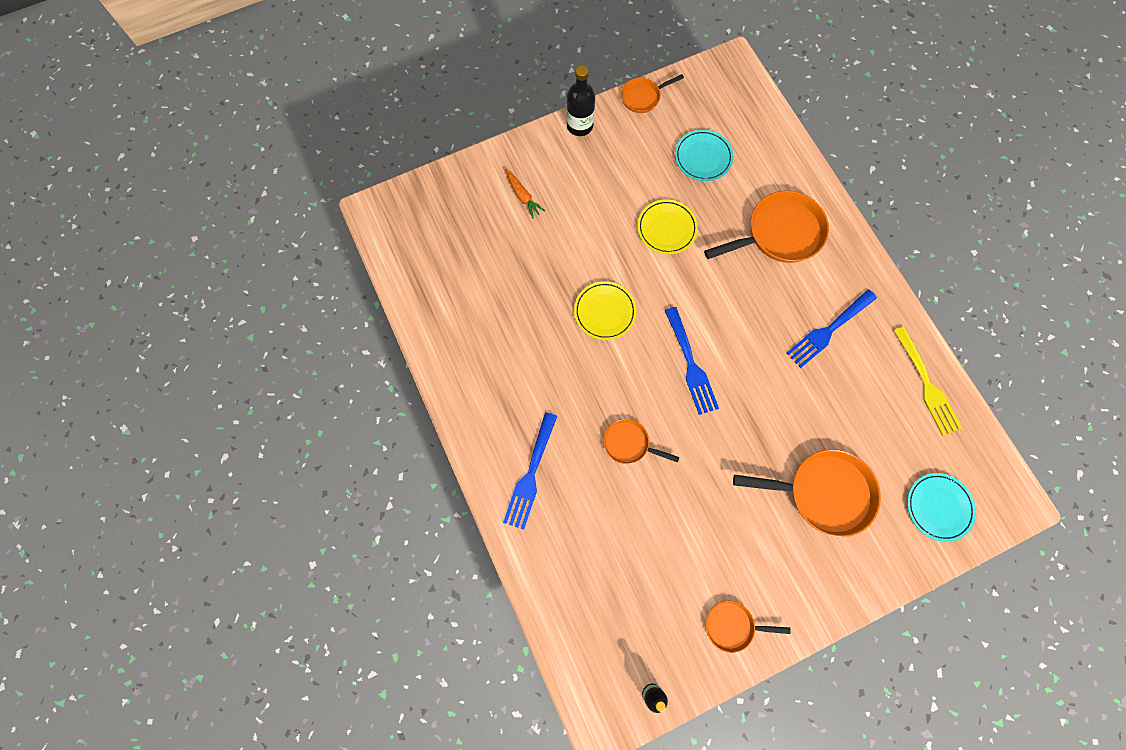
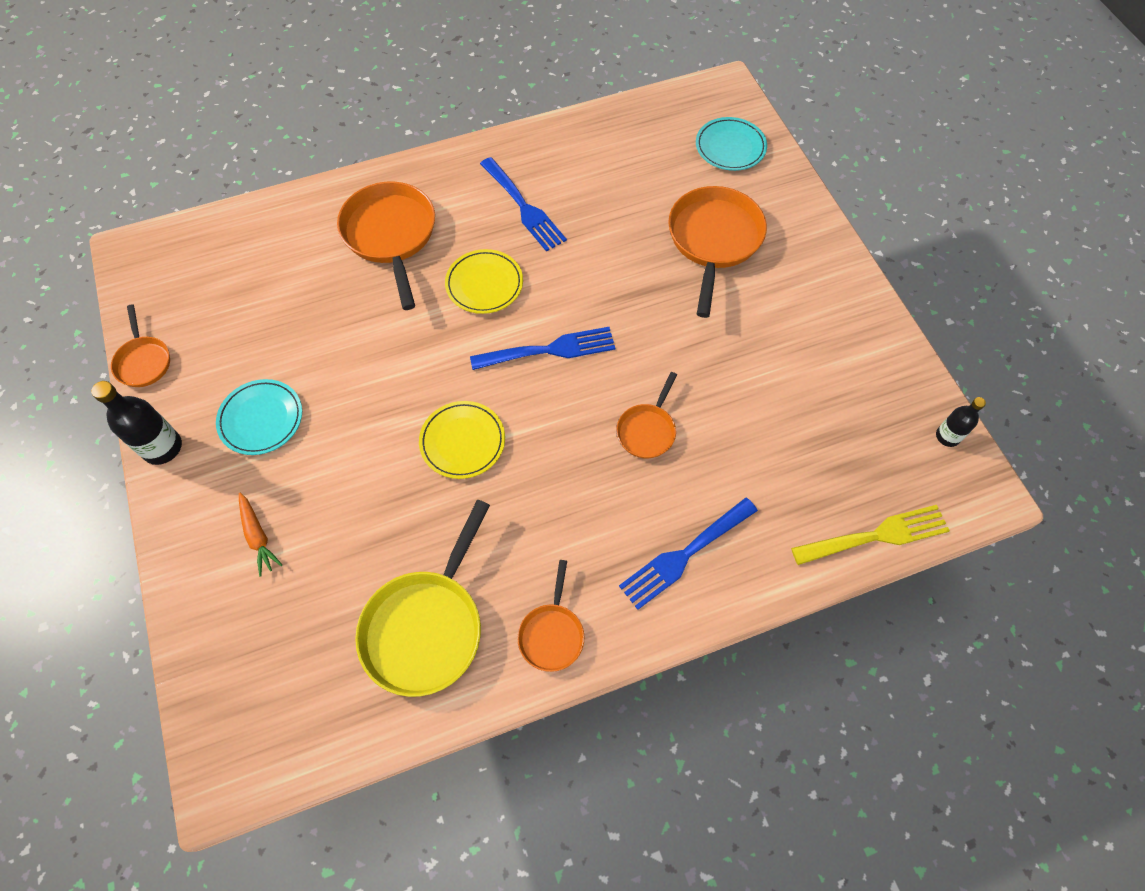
camera: 85 degrees left, 10 degrees down
(469, 308) = (426, 626): none -> yellow pan
(523, 196) = (258, 536): orange carrot -> orange carrot turned 90 degrees clockwise
(530, 475) = (684, 555): blue fork -> blue fork turned 120 degrees clockwise
(666, 228) = (355, 355): yellow plate -> yellow plate (484, 284)
(703, 157) = (261, 302): turquoise plate -> turquoise plate (261, 419)
(732, 626) = (864, 346): orange pan -> orange pan (552, 634)
(927, 385) = (598, 133): yellow fork -> yellow fork (876, 535)

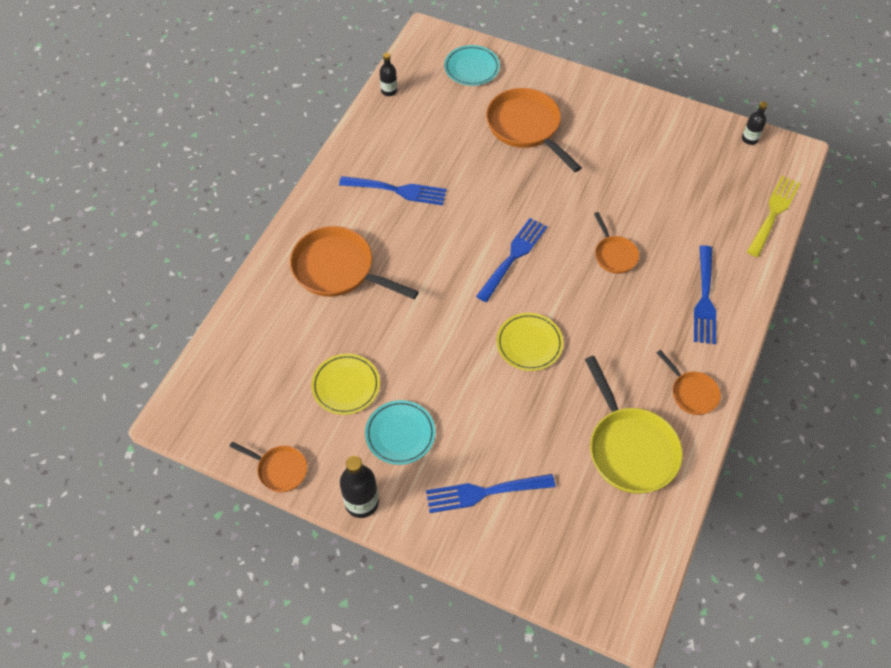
camera: 45 degrees left, 5 degrees down
(258, 536) = (484, 492): orange carrot -> blue fork
(484, 284) = (431, 251): yellow plate -> yellow plate (346, 386)
(626, 114) = (389, 91): none -> black bottle

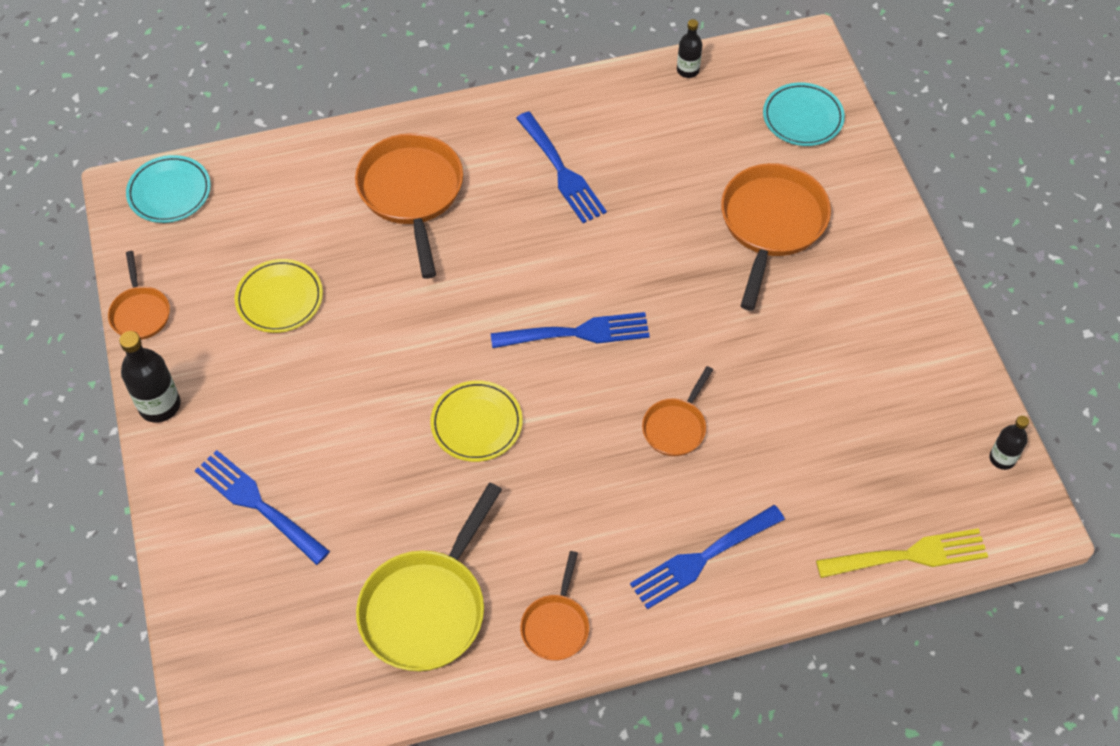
camera: 50 degrees right, 0 degrees up
(400, 434) = (264, 383): turquoise plate -> turquoise plate (169, 192)

